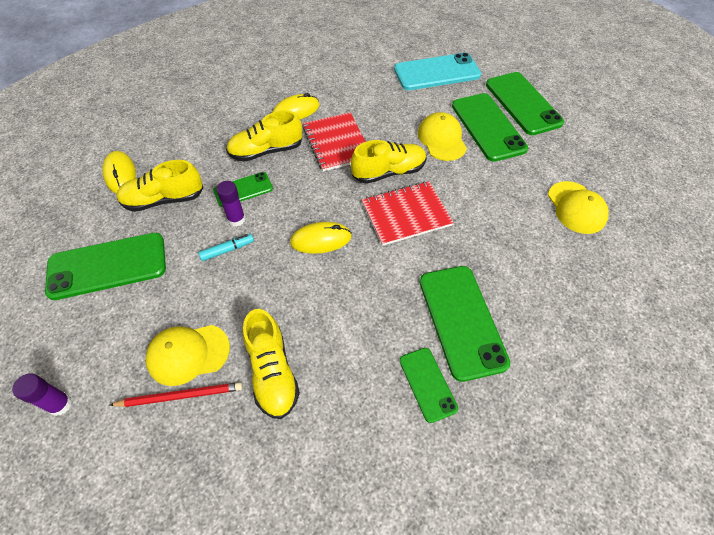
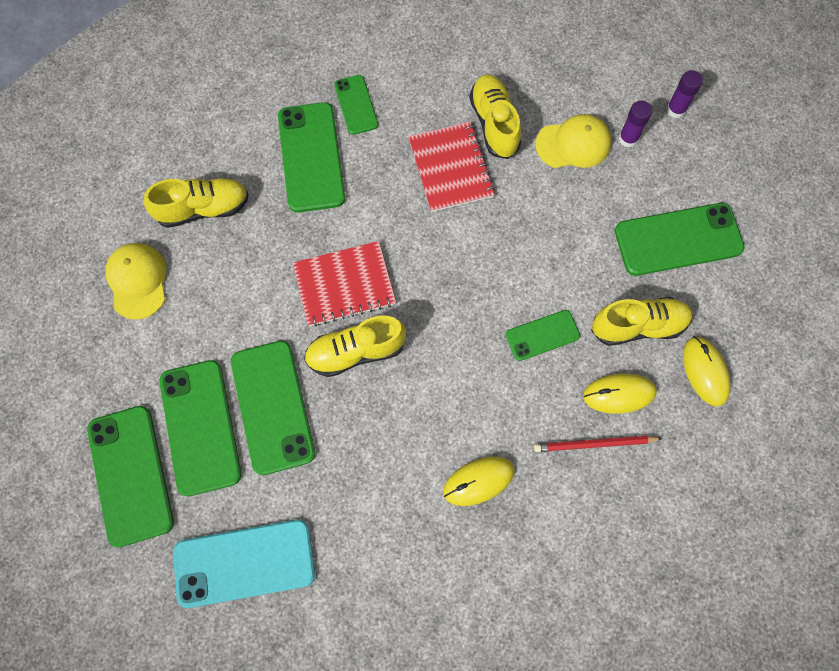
camera: 175 degrees left, 15 degrees up
(181, 396) = (573, 109): red pencil -> red pencil (594, 444)
(227, 250) = (551, 251): turquoise marker -> none
(236, 219) = (545, 291): purple glue stick -> purple glue stick (628, 139)
(266, 151) = (517, 400): yellow shoe -> yellow shoe (203, 208)
(321, 240) = (446, 257): yellow mouse -> yellow mouse (619, 394)
(336, 143) = (420, 409): red notebook -> red notebook (451, 168)
(442, 139) = (272, 407): yellow cap -> green phone

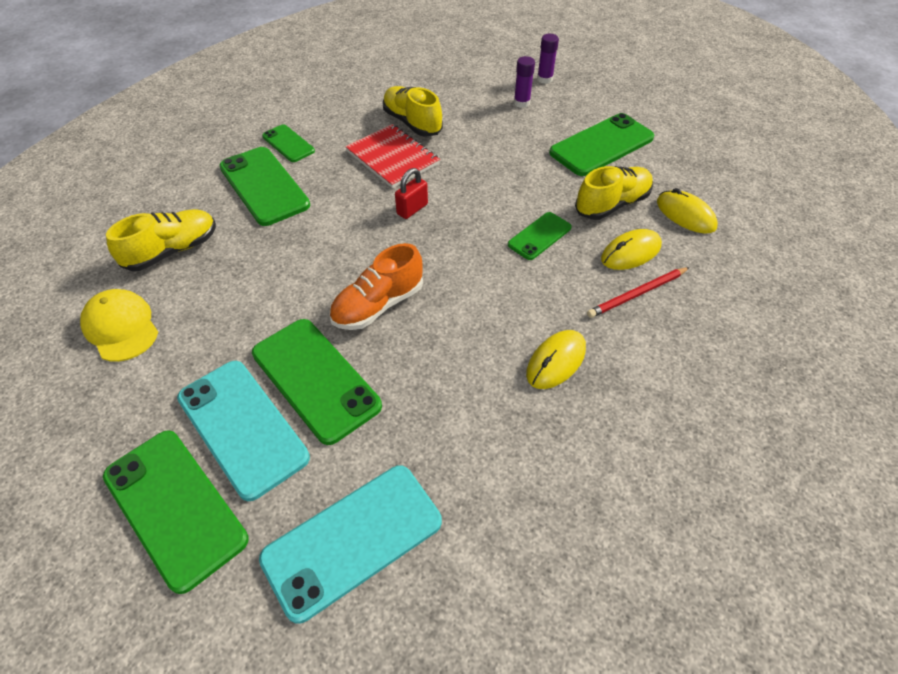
camera: 25 degrees left, 20 degrees down
(200, 427) = (242, 427): green phone -> turquoise phone
(344, 285) = (340, 260): red notebook -> none
(356, 352) = (378, 305): yellow shoe -> orange shoe
(438, 248) = (412, 209): none -> red padlock
(573, 144) = (482, 117): yellow cap -> none

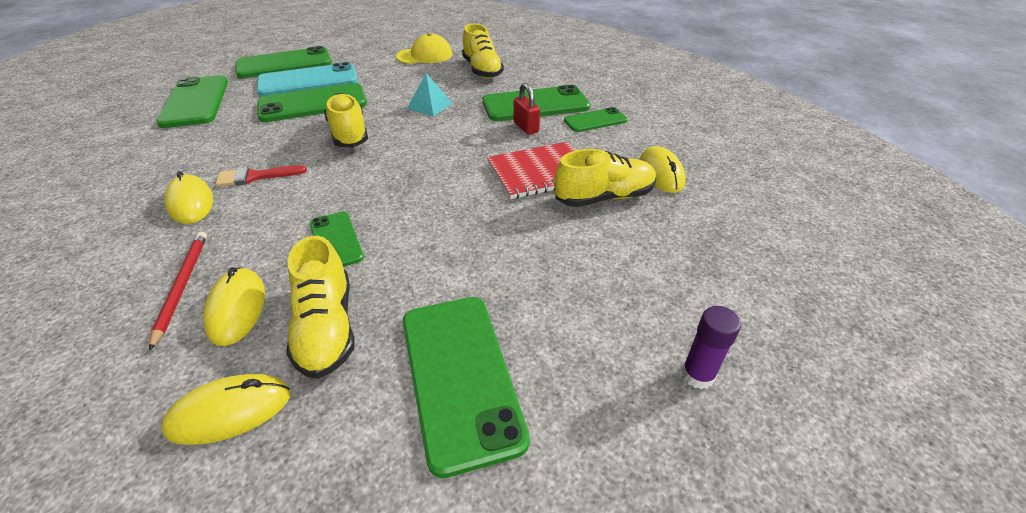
camera: 110 degrees right, 10 degrees down
(289, 264) = (430, 105): none -> turquoise pyramid
(352, 539) = (195, 102): turquoise phone -> green phone
(366, 103) = (661, 173): none -> yellow mouse
(378, 305) = (349, 134): orange shoe -> yellow shoe
(412, 209) = (448, 169): red padlock -> red padlock (526, 127)
(491, 337) = (255, 176): none -> red brush
(521, 103) = (622, 315): purple glue stick -> none

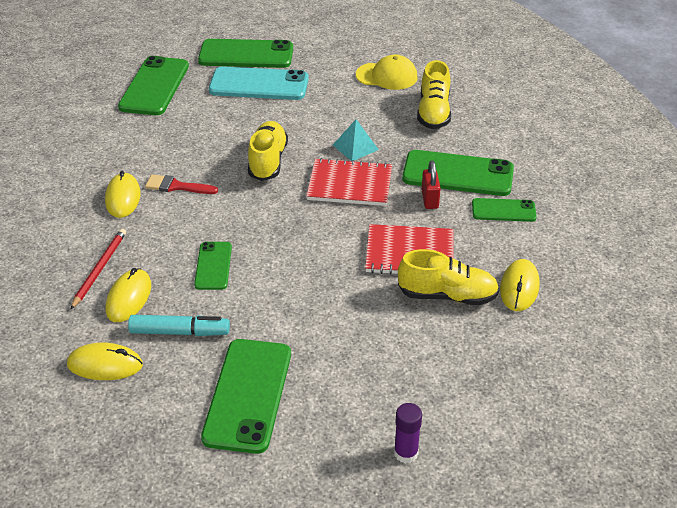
camera: 25 degrees right, 0 degrees up
(313, 104) = (252, 116): green phone -> none
(327, 328) = (180, 332): yellow shoe -> turquoise marker
(443, 133) = (350, 184): none -> red notebook

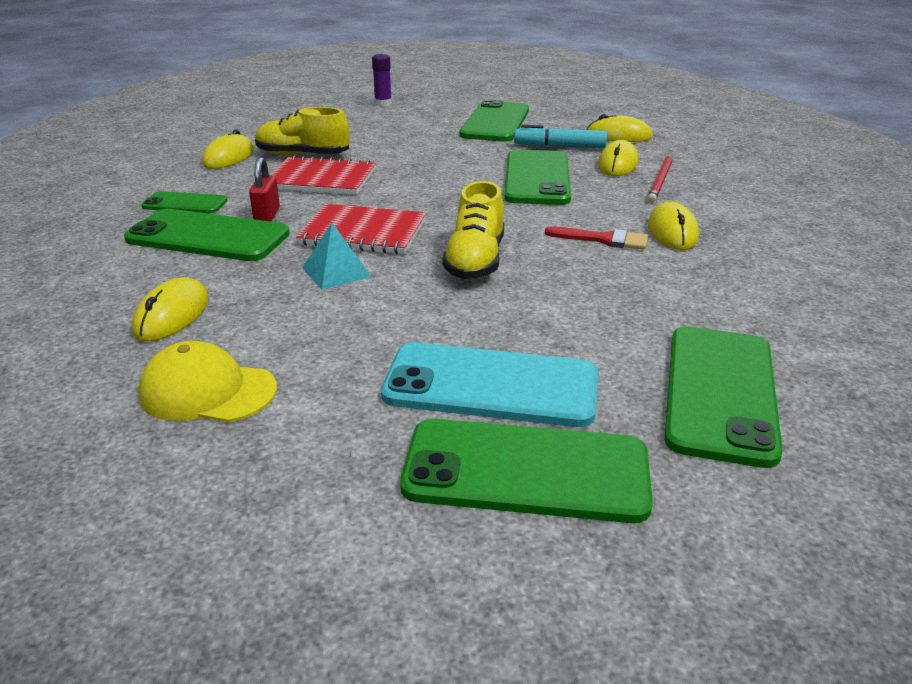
camera: 175 degrees left, 10 degrees down
(213, 266) = (537, 178): green phone -> green phone, size x1.79
(433, 113) = (172, 315): yellow shoe -> yellow mouse

